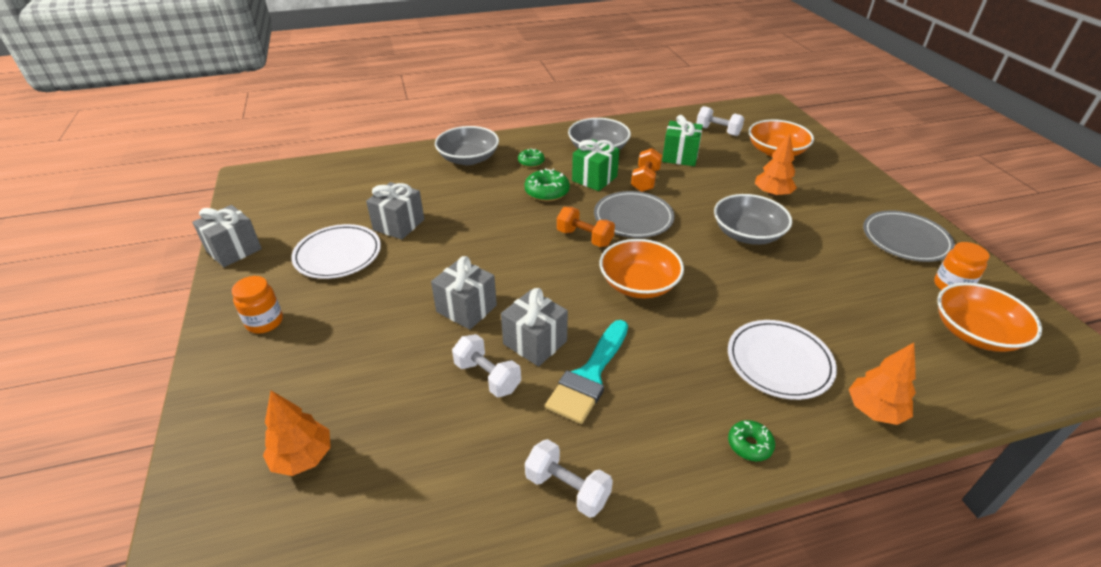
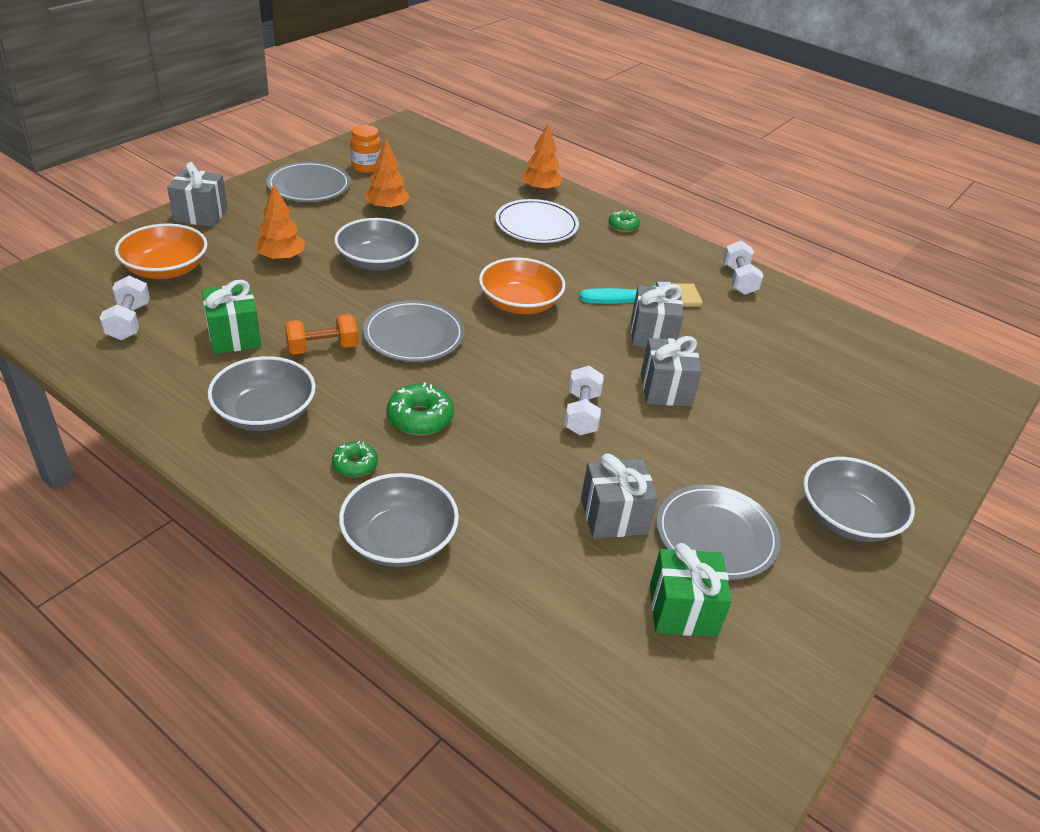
camera: 130 degrees left, 0 degrees up
(234, 250) = (828, 650): grey gift -> grey gift (201, 215)
(265, 322) = (847, 518): orange jar -> grey bowl
(303, 458) = (880, 397): orange tree -> orange tree (387, 208)
(338, 254) = (716, 535): white plate -> grey plate
(487, 376) = (712, 344): white dumbbell -> white dumbbell (581, 414)
(584, 238) = (484, 356): orange dumbbell -> none
(594, 178) = (352, 389): green gift -> green gift (683, 610)
(975, 333) = (418, 159): orange bowl -> none

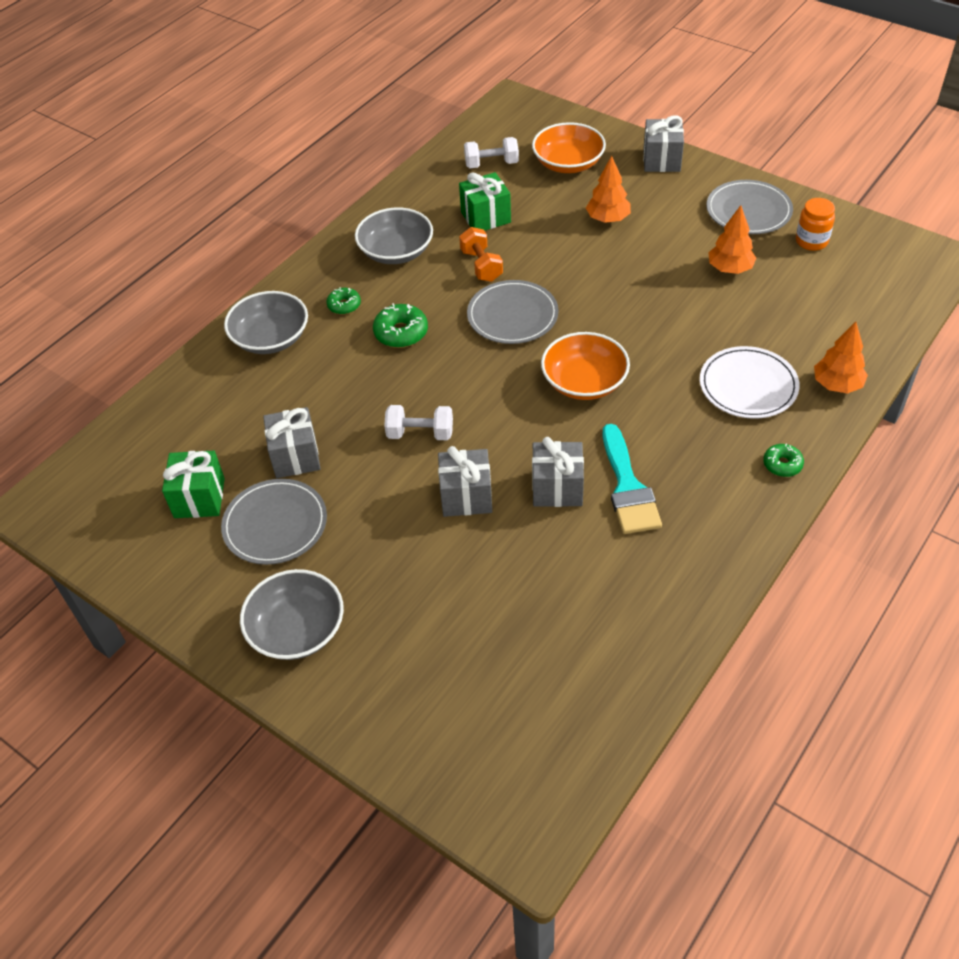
camera: 95 degrees right, 10 degrees up
(377, 261) = (625, 276): grey bowl -> none
(739, 280) = (697, 578): white dumbbell -> none

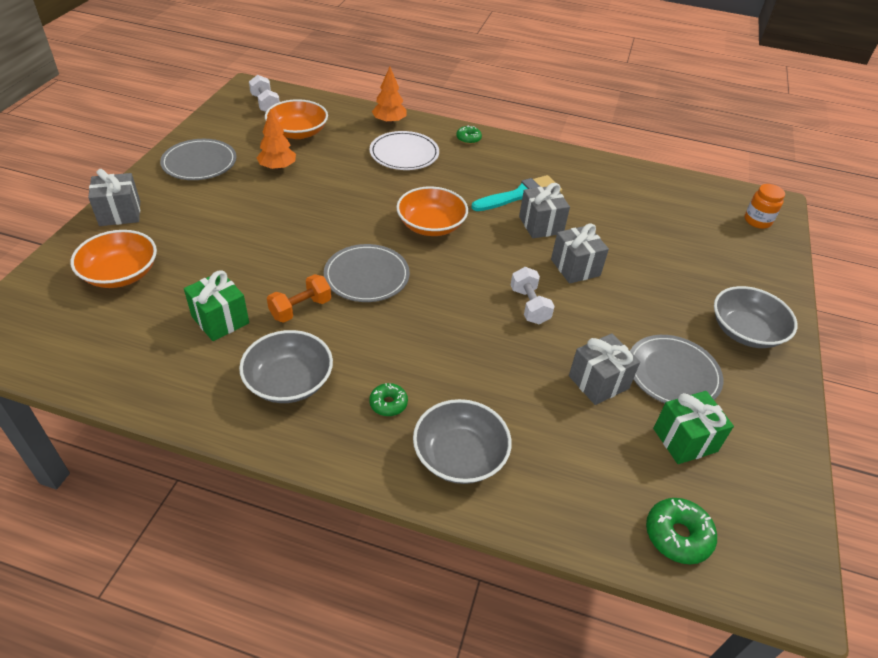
camera: 115 degrees left, 5 degrees down
(401, 333) = (414, 347): green donut -> green donut (677, 535)
(491, 164) = (118, 333): white dumbbell -> white dumbbell (265, 104)
(608, 219) = (216, 236): orange tree -> none
(811, 241) = (237, 134): orange jar -> orange jar (757, 221)
(812, 292) = (298, 132): none -> orange bowl

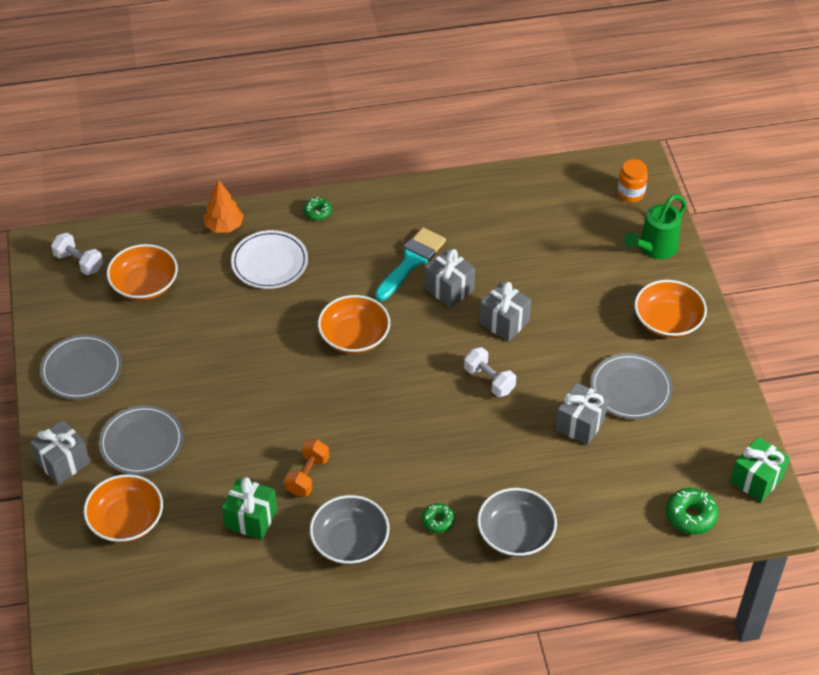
camera: 25 degrees left, 5 degrees up
(278, 167) = (162, 338): orange tree -> none
(367, 276) = (337, 417): grey plate -> grey plate (141, 442)
(685, 440) = (664, 441): green gift -> green gift (756, 479)
(745, 331) = (667, 321): grey bowl -> orange bowl
(760, 268) = (654, 248): none -> green watering can

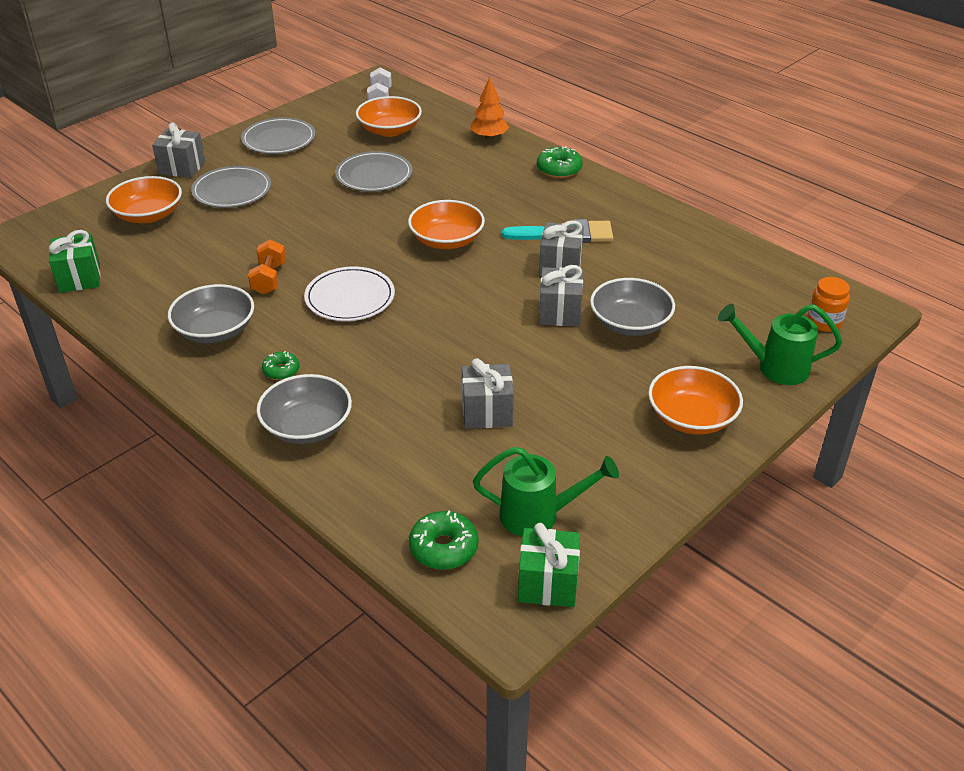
camera: 55 degrees right, 10 degrees down
(251, 518) = (198, 270): green gift -> green gift (80, 278)
(269, 262) = (477, 170): white plate -> white plate (350, 297)
(307, 476) = (269, 279): orange dumbbell -> orange dumbbell turned 75 degrees counterclockwise
(317, 212) = (559, 169): green donut -> green donut, size x1.57
(489, 380) = (479, 332): white dumbbell -> none
(548, 291) = (630, 323): none -> grey bowl
(630, 389) = (570, 428): grey plate -> grey plate (374, 175)
(697, 452) = (538, 515): none -> green watering can

